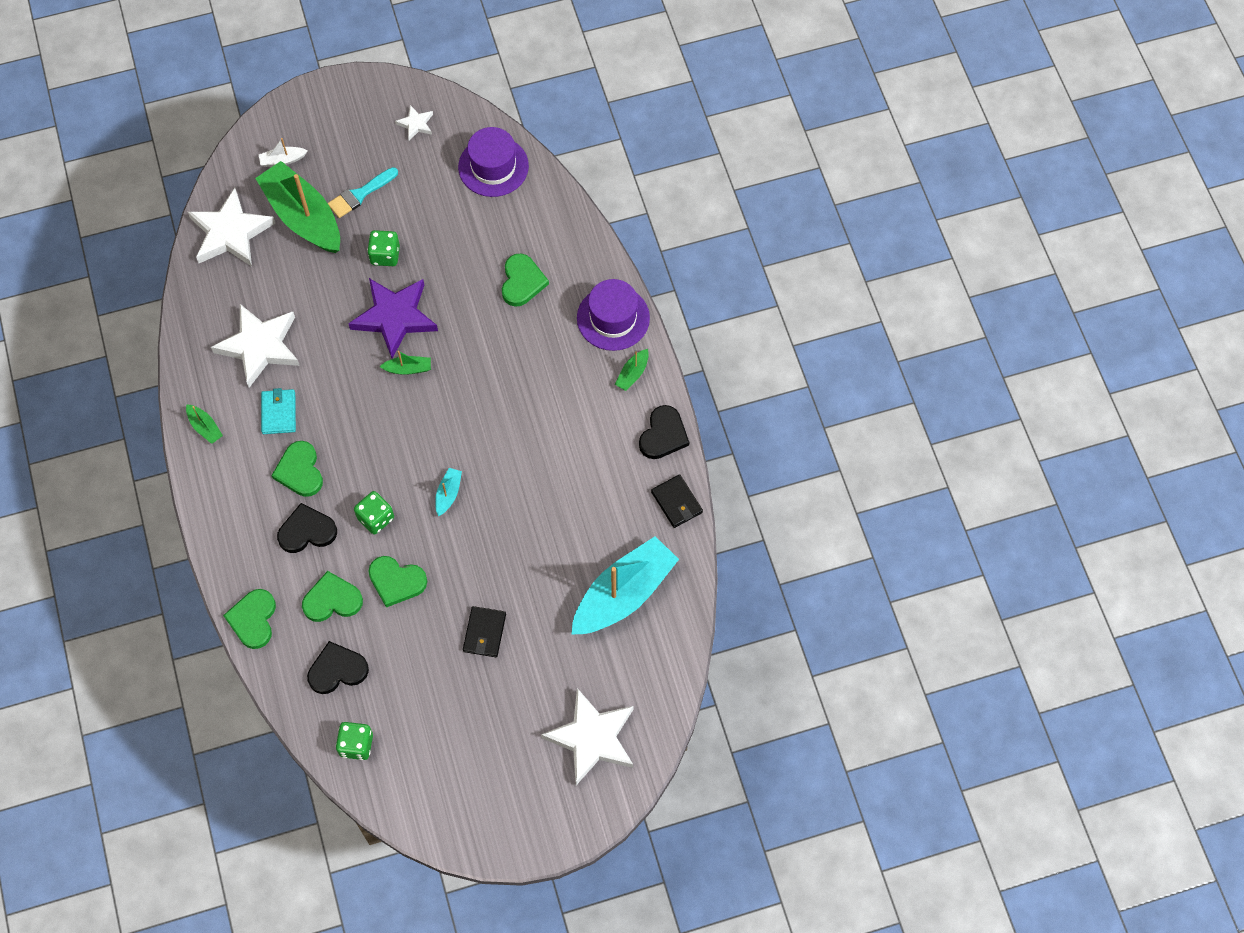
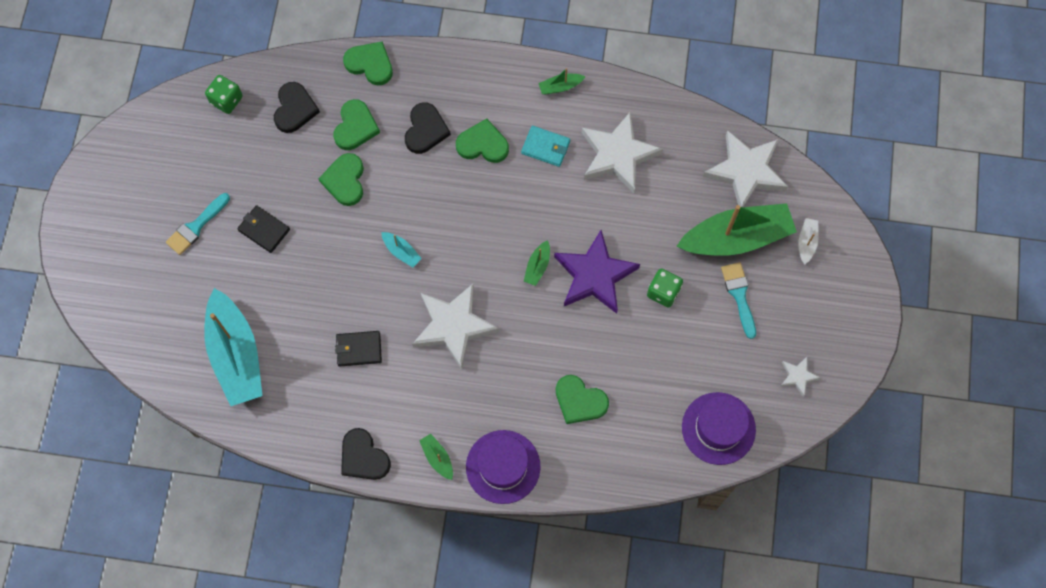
camera: 115 degrees right, 5 degrees up
(376, 518) = (409, 186): green dice -> none
(396, 581) = (345, 181): green heart -> green heart turned 45 degrees counterclockwise
(511, 701) = (196, 226): none -> turquoise brush
(592, 738) = (131, 274): white star -> white star (454, 326)
(676, 502) = (294, 438): black wallet -> black wallet (359, 349)

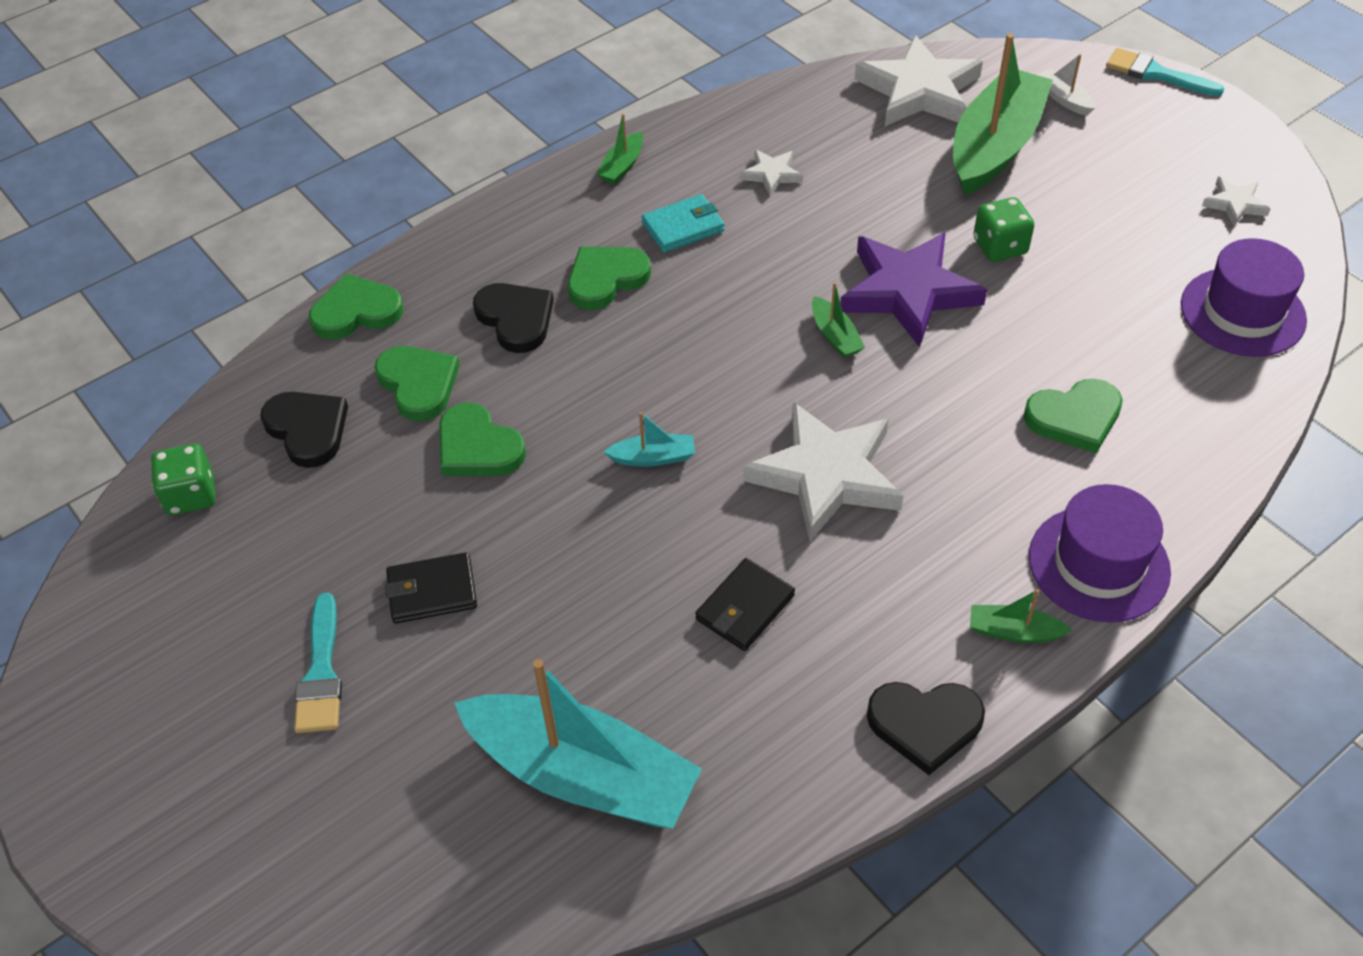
camera: 45 degrees left, 20 degrees down
(618, 155) = (771, 174): white star -> white star, size x0.46
(739, 295) = (1074, 188): turquoise brush -> turquoise brush (1156, 74)

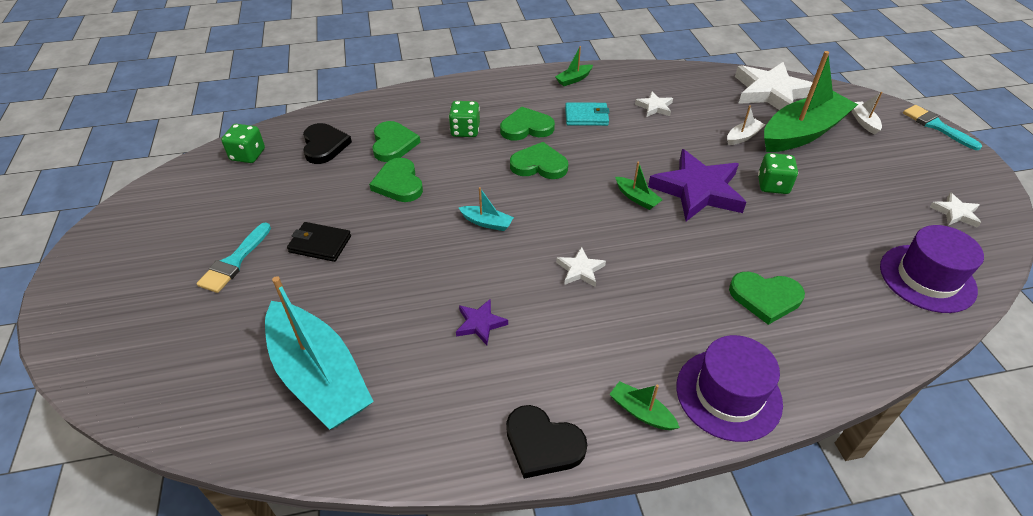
camera: 25 degrees right, 5 degrees down
(356, 311) = (390, 102): green heart -> green heart (539, 165)
(516, 319) = (465, 131): black heart -> green dice
(745, 607) = (480, 323): black wallet -> purple star
(826, 475) = (580, 270): white star -> white star, size x0.46
(835, 336) = (637, 198): green boat -> green boat turned 45 degrees counterclockwise
(921, 181) = (743, 136): none -> white boat

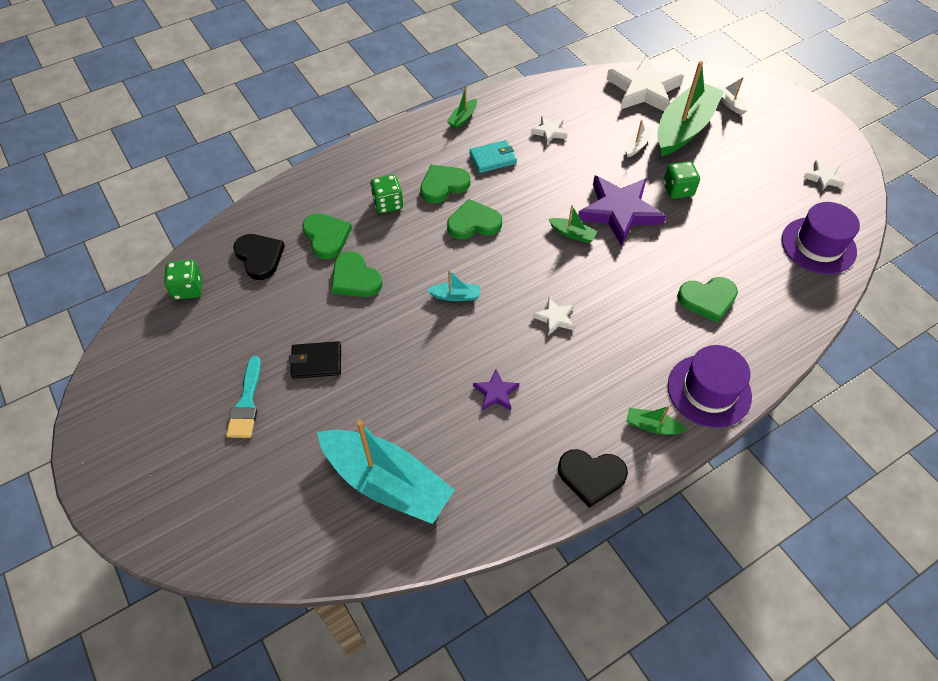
camera: 20 degrees left, 10 degrees up
(936, 126) = (787, 93): turquoise brush -> none

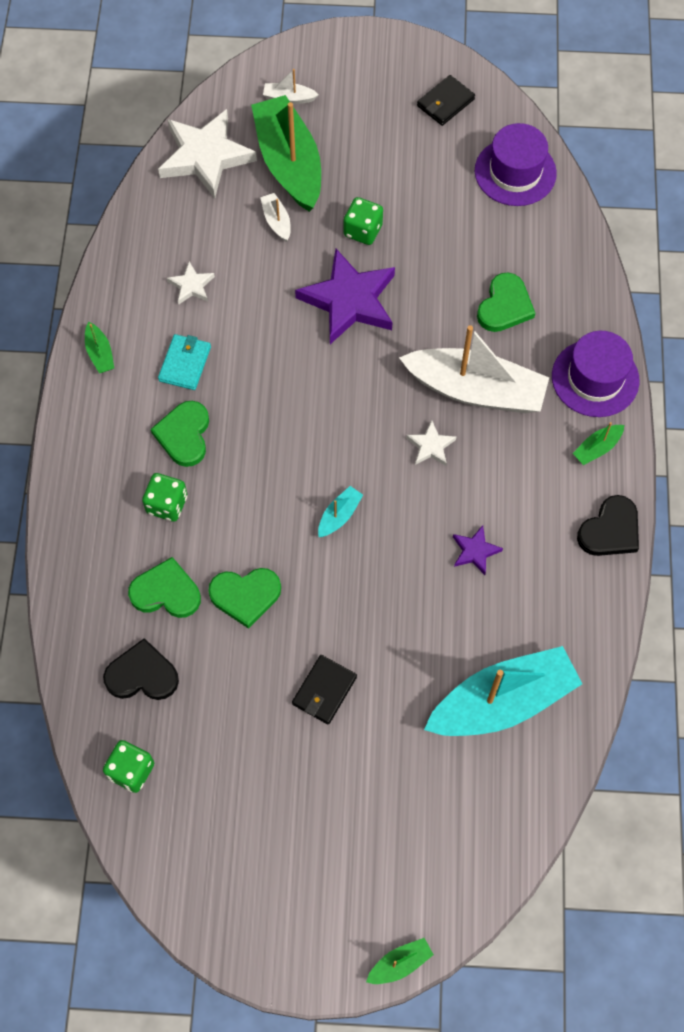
camera: 55 degrees left, 10 degrees up
(246, 403) = (326, 783): turquoise brush -> none
(473, 223) = (259, 440): green heart -> none
(572, 234) = (344, 361): green boat -> green boat (400, 963)
(624, 320) = (476, 390): none -> white boat
(823, 178) = (445, 103): white star -> black wallet

